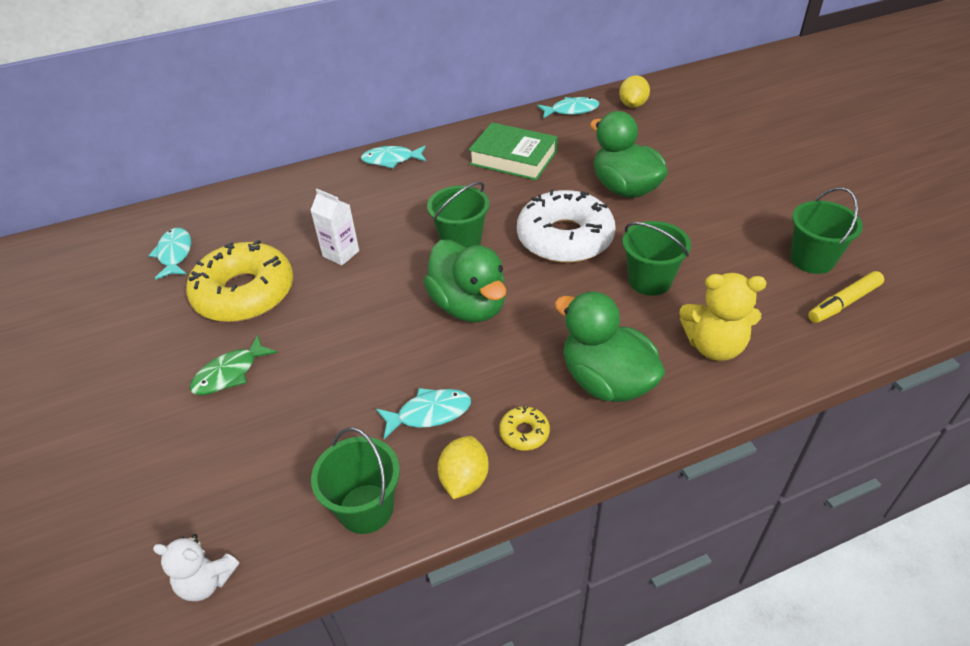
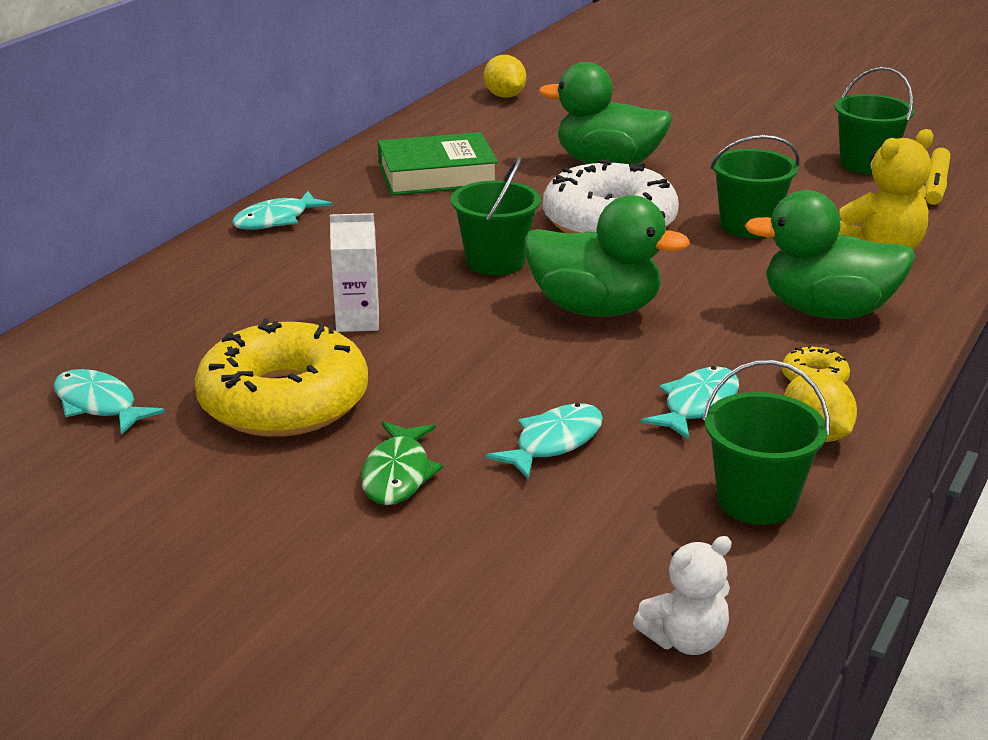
camera: 40 degrees left, 15 degrees down
(571, 110) = (439, 117): turquoise fish -> turquoise fish (554, 442)

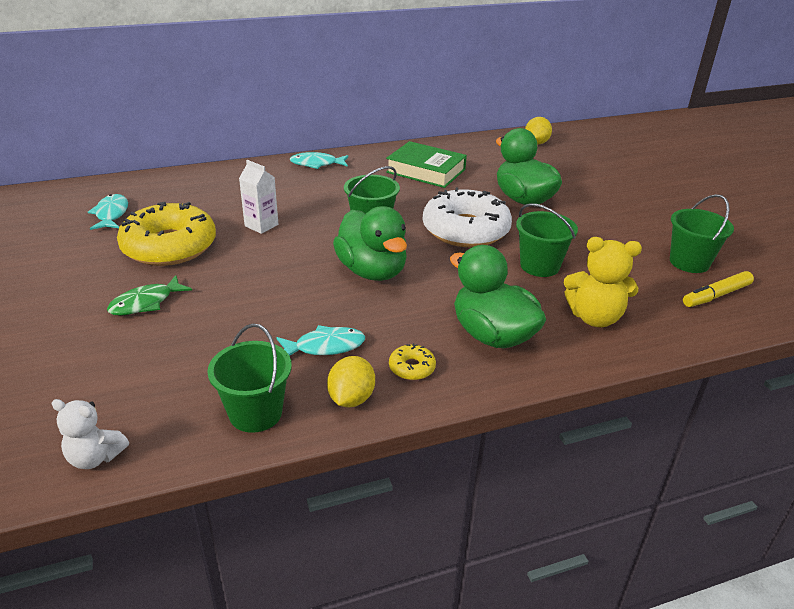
camera: 40 degrees right, 5 degrees up
(554, 442) = (228, 326): turquoise fish -> none

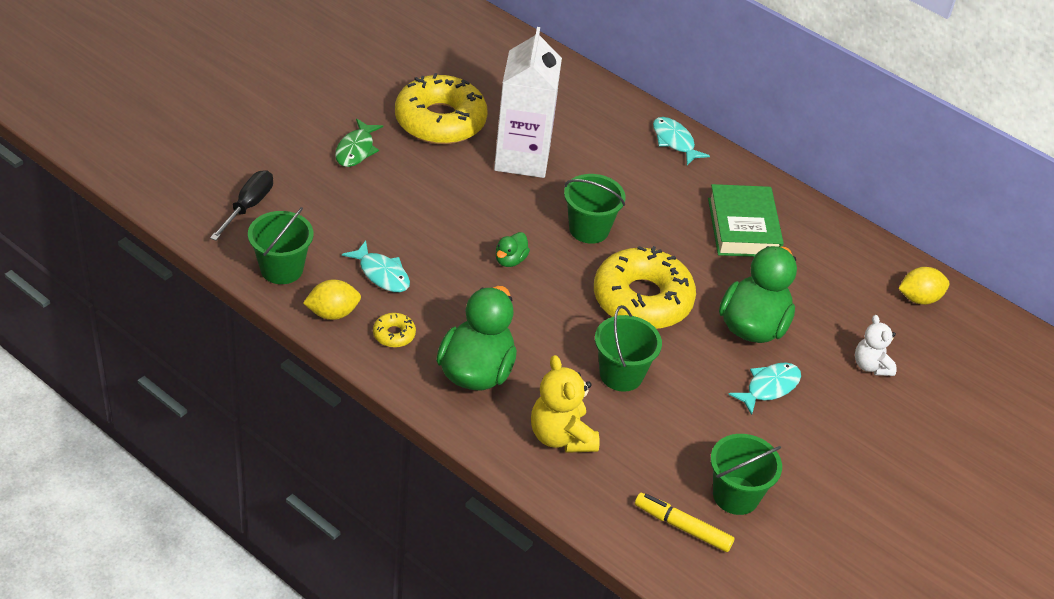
camera: 55 degrees right, 10 degrees up
(95, 457) = (191, 214): white teddy bear -> white teddy bear (871, 366)
(111, 214) = (457, 61): turquoise fish -> turquoise fish (769, 387)
(137, 405) = (248, 206): none -> black screwdriver
(146, 303) = (356, 150): green fish -> green fish turned 90 degrees counterclockwise
(261, 225) = (522, 158): white carton -> white carton, size x2.00
(372, 271) = (510, 260): green duck -> green duck, size x0.45
(465, 230) = (642, 299): white donut -> yellow donut

